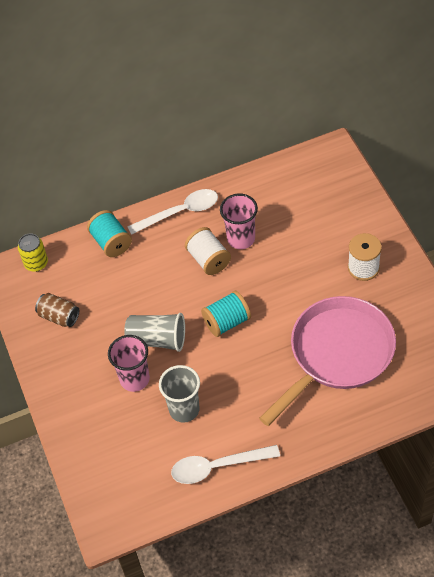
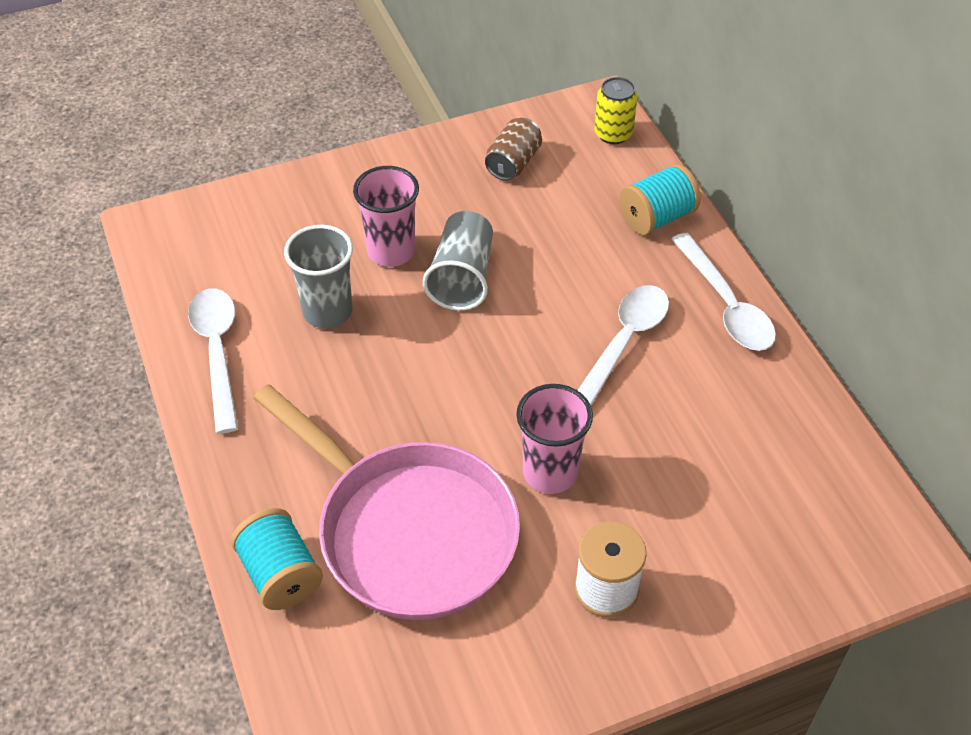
camera: 85 degrees right, 5 degrees down
(208, 259) = (623, 344): white spool -> white spoon
(227, 322) = (490, 368): turquoise spool -> turquoise spool (280, 574)
(241, 239) = (671, 391): pink cup -> pink cup (550, 472)

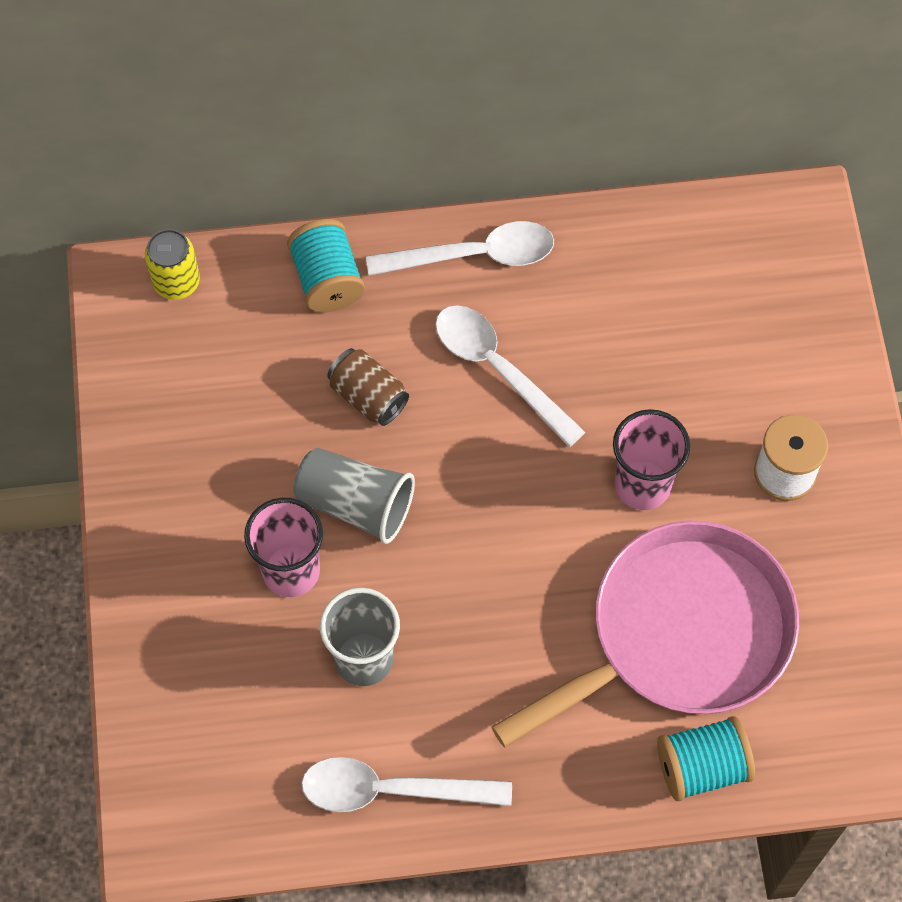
camera: 75 degrees left, 15 degrees up
(513, 163) = (188, 403): brown can -> brown can (368, 396)

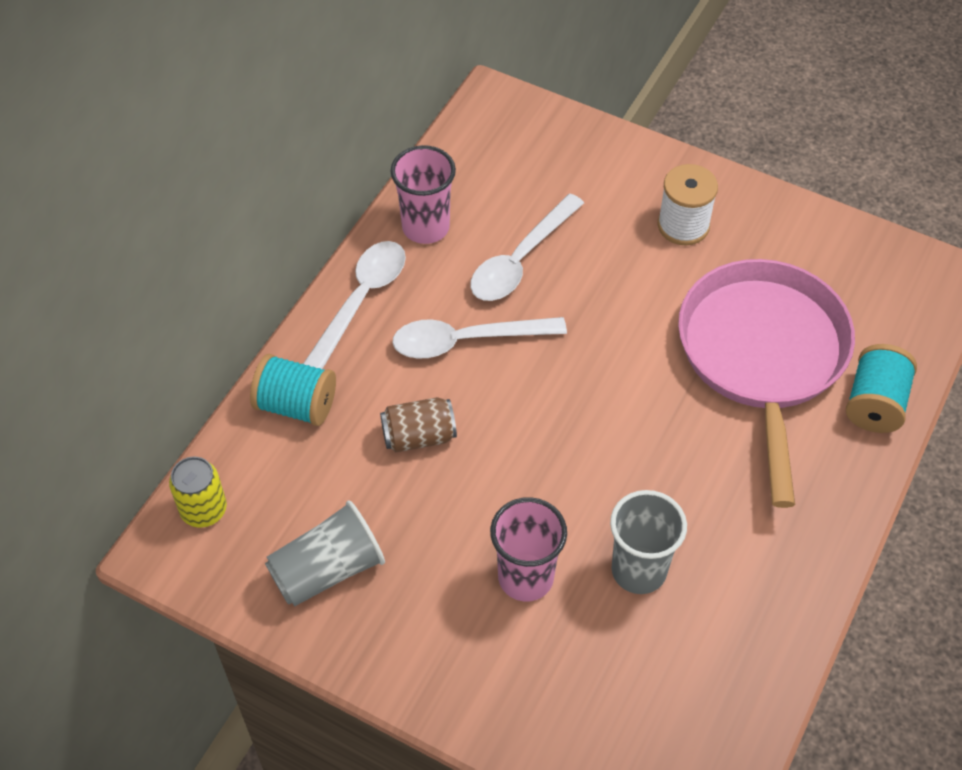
camera: 55 degrees left, 10 degrees down
(355, 504) = (503, 498): grey cup -> grey cup (327, 570)
(391, 790) = (763, 616): white spoon -> white spoon (520, 259)
(642, 485) = (629, 310): pink cup -> pink cup (425, 227)

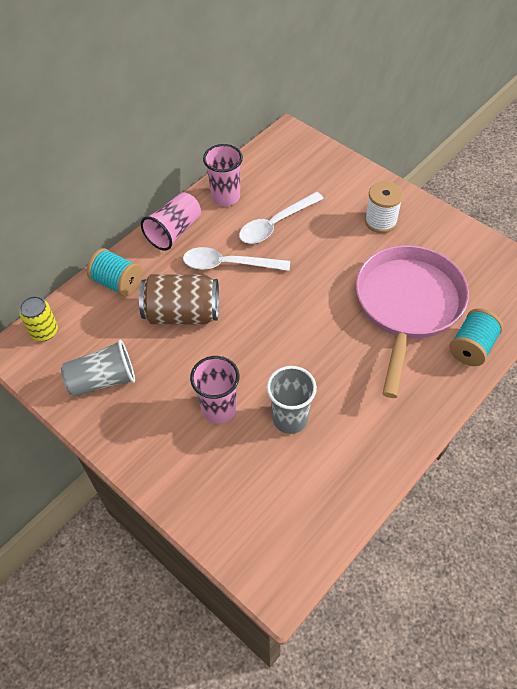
camera: 15 degrees right, 0 degrees up
(361, 301) = (174, 231): white spoon -> pink cup
(419, 436) = (182, 313): brown can -> brown can, size x1.71

